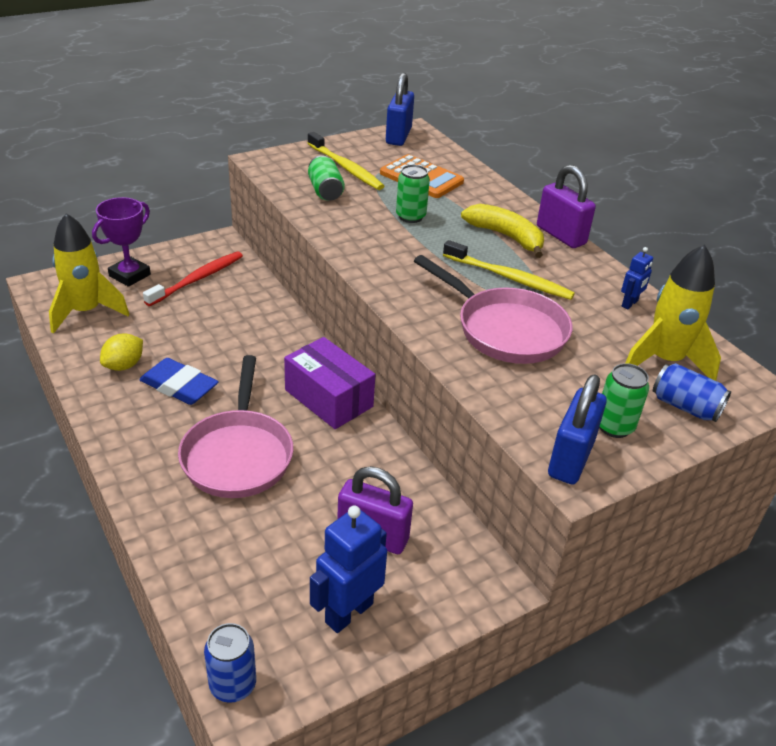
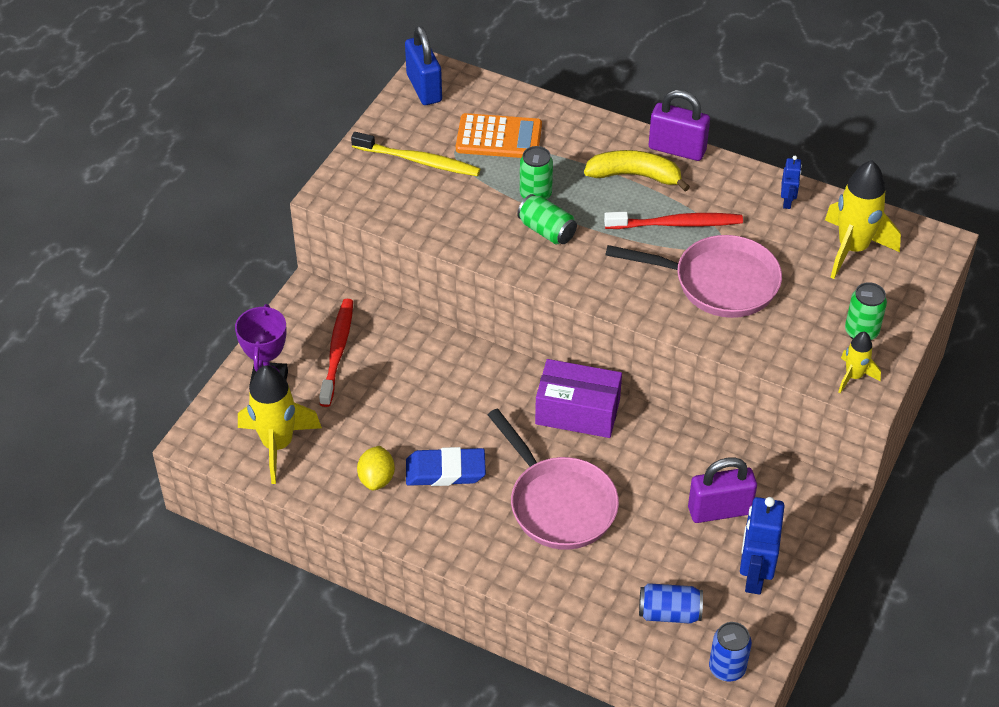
camera: 30 degrees left, 10 degrees up
(325, 191) = (431, 203): green can -> green can (547, 231)
(510, 278) = (677, 224): yellow toothbrush -> red toothbrush
(571, 458) = (853, 376): blue padlock -> yellow rocket
(685, 406) = (894, 286): blue can -> blue can (669, 613)

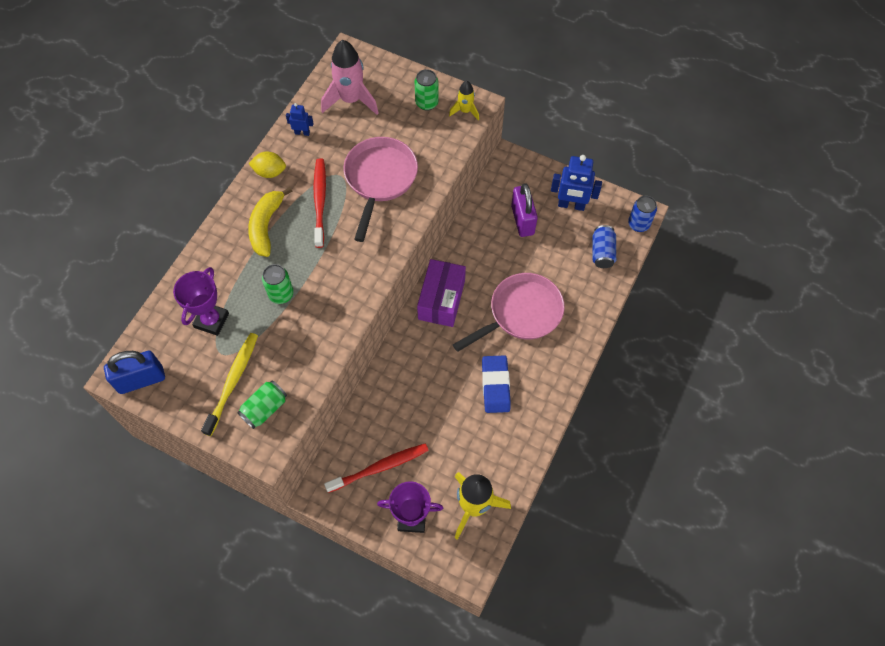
camera: 90 degrees left, 15 degrees up
(337, 351) = (380, 467): red toothbrush -> red toothbrush turned 150 degrees clockwise
(376, 479) = (504, 432): yellow lemon -> yellow lemon (270, 172)
(499, 137) = (211, 320): orange calculator -> purple trophy
(547, 231) = (321, 287): green can -> green can (265, 408)
(677, 149) = (240, 197): purple padlock -> none
(852, 249) = (351, 100): yellow rocket -> pink rocket

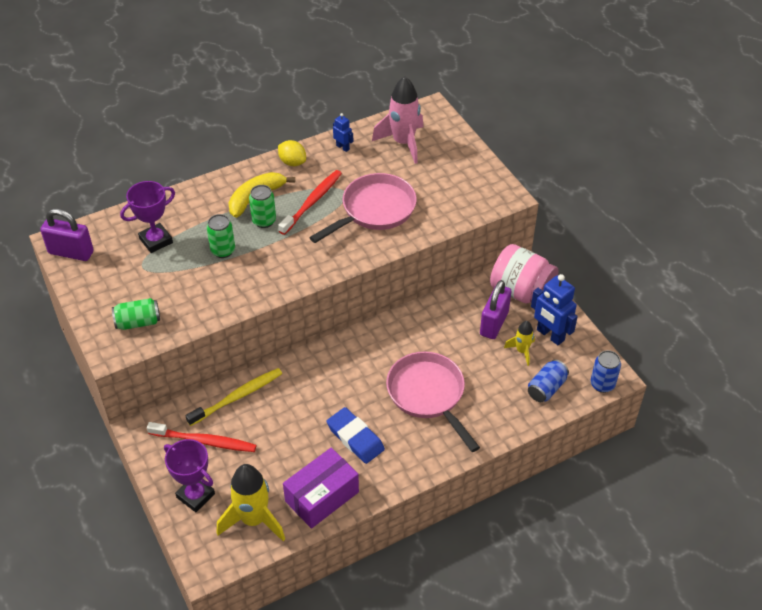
camera: 35 degrees right, 15 degrees down
(141, 380) = (71, 252): blue padlock -> purple padlock
(233, 381) = (133, 290): yellow toothbrush -> yellow toothbrush (238, 396)
(426, 103) = (465, 175): green can -> green can (264, 221)
(441, 300) = (367, 346): purple box -> purple box (322, 496)
(465, 111) = (493, 196): yellow rocket -> yellow rocket (522, 351)
(495, 385) = (355, 438): blue eraser -> blue eraser turned 75 degrees counterclockwise
(521, 180) = (521, 291): none -> pink jar
(521, 313) = (428, 395): pink pan -> pink pan turned 120 degrees counterclockwise

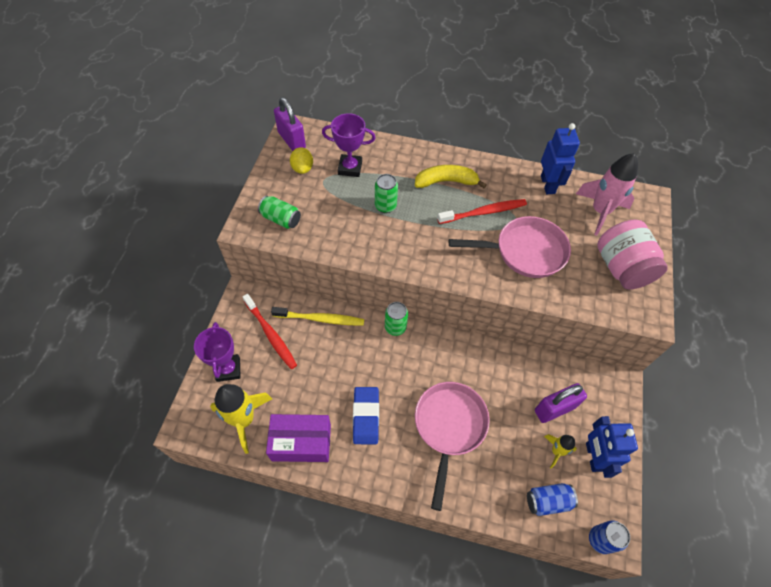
camera: 40 degrees right, 10 degrees up
(264, 221) = (435, 203): green can -> green can (395, 327)
(292, 162) = (498, 172): yellow lemon -> yellow lemon (302, 168)
(343, 147) = (548, 184): blue robot -> blue robot, size x1.91
(521, 291) = (602, 399): pink jar -> pink jar (621, 268)

